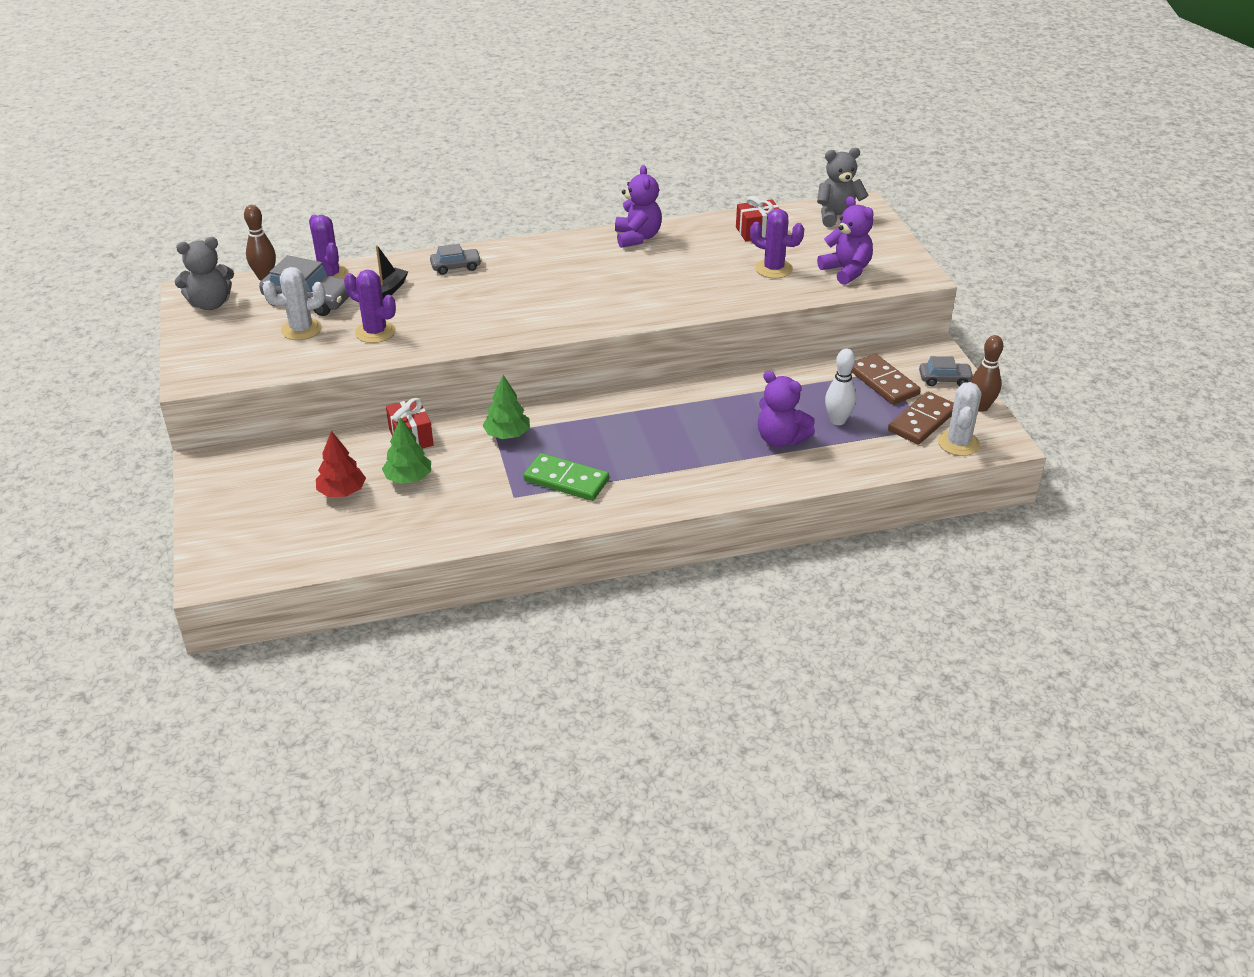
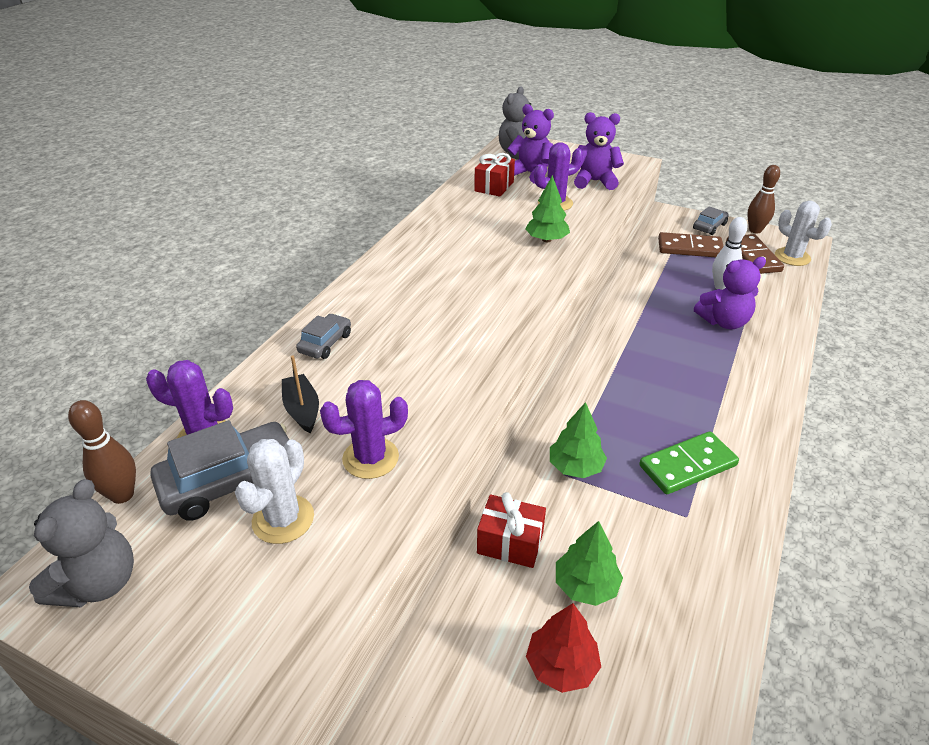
camera: 50 degrees left, 0 degrees up
(637, 237) = (425, 233): purple teddy bear -> purple teddy bear (531, 174)
(706, 289) = (546, 240): none -> green tree

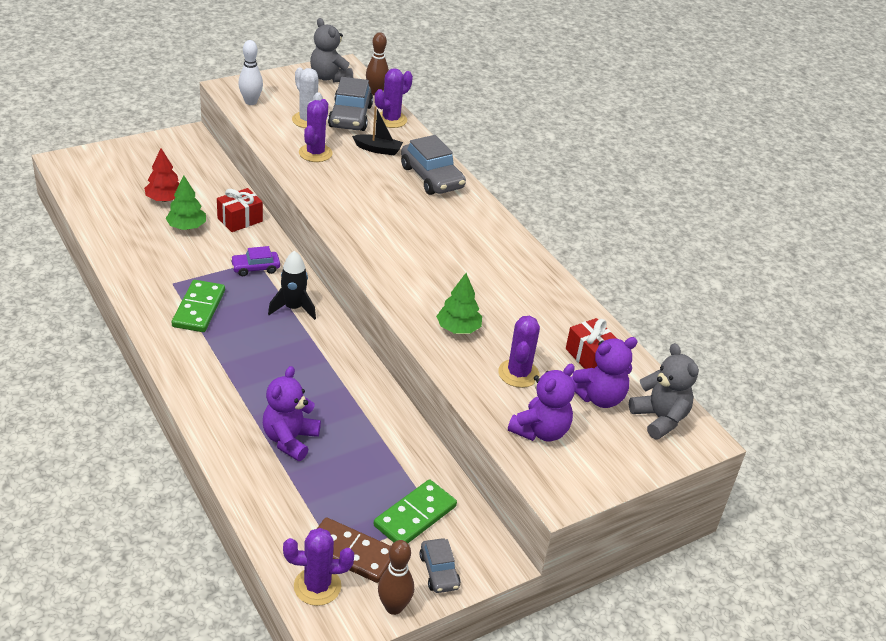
camera: 120 degrees right, 0 degrees up
(325, 343) = (431, 177): grey car -> grey car, size x1.75
(575, 467) = (255, 268): green tree -> purple car
(594, 403) = (293, 308): none -> black rocket
(690, 248) = (415, 516): brown domino -> green domino
(721, 287) = (333, 481): white bowling pin -> white bowling pin (251, 102)
(792, 257) = (317, 586): white cactus -> purple cactus

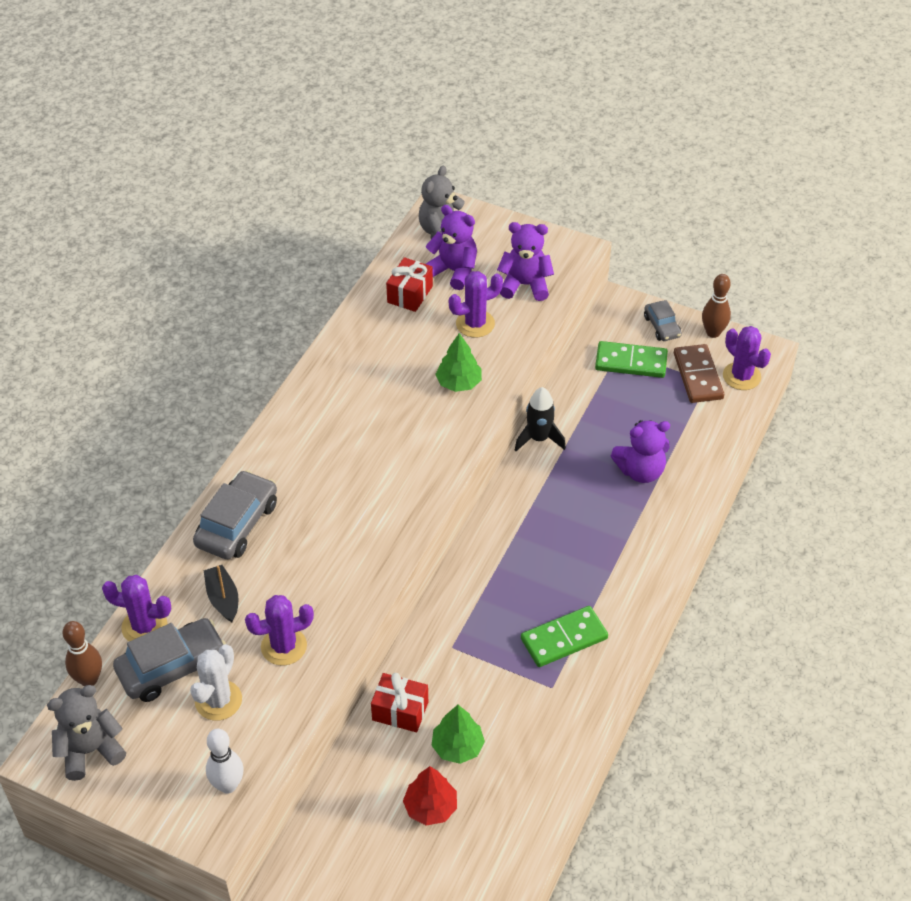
camera: 120 degrees left, 10 degrees up
(255, 268) = (464, 640): purple car -> none
(293, 308) = (490, 572): black rocket -> black rocket (539, 439)
(329, 77) = (90, 750): grey teddy bear -> grey teddy bear turned 135 degrees counterclockwise
(439, 571) = (662, 326): grey car -> grey car turned 120 degrees clockwise

